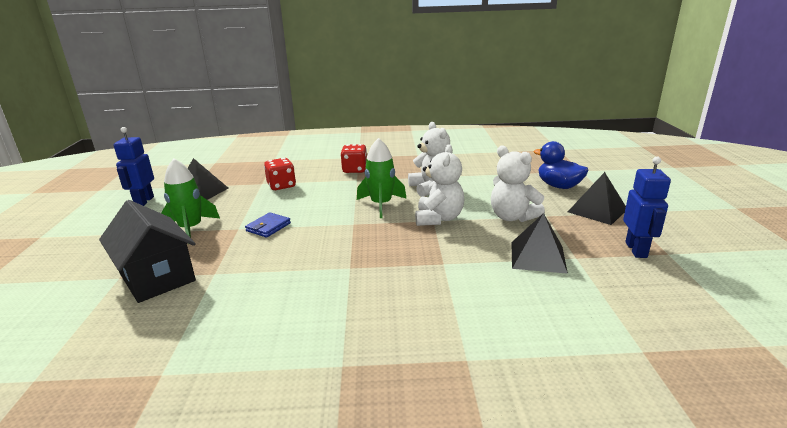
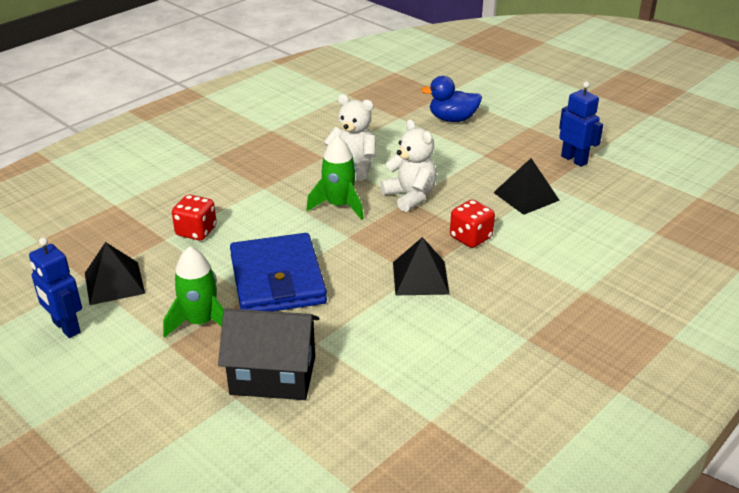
camera: 45 degrees left, 10 degrees up
(268, 227) = (277, 279): blue wallet -> blue wallet, size x2.40
(354, 170) = (239, 177): red dice -> red dice (470, 237)
(512, 217) = (462, 168): white teddy bear -> none
(597, 210) = (510, 133): black pyramid -> black pyramid (420, 278)

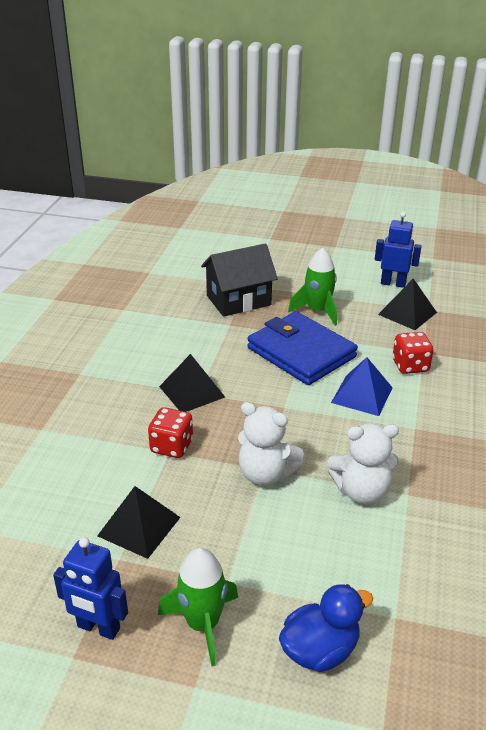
camera: 150 degrees right, 0 degrees up
(271, 223) = (362, 395): none -> blue pyramid
(339, 205) = (324, 435): green rocket -> green rocket (202, 624)

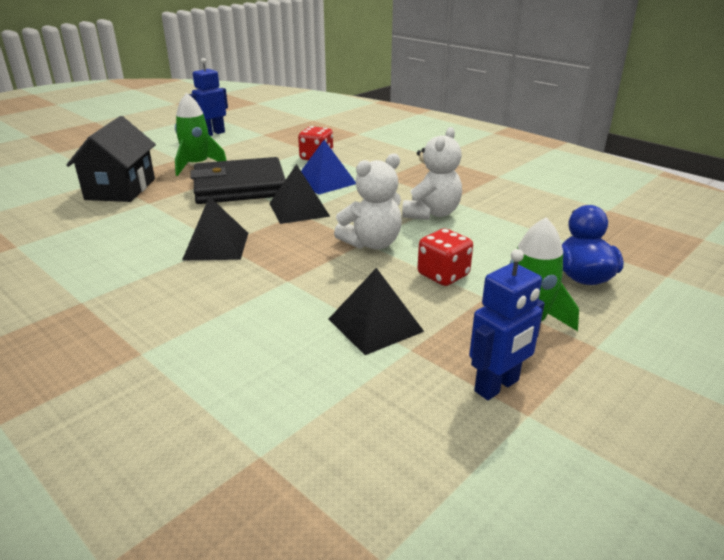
camera: 60 degrees left, 5 degrees down
(172, 446) = (281, 277): red dice -> red dice (443, 275)
(301, 352) = (240, 186): blue wallet -> black wallet
(407, 313) = (256, 140): black pyramid -> black pyramid (299, 209)

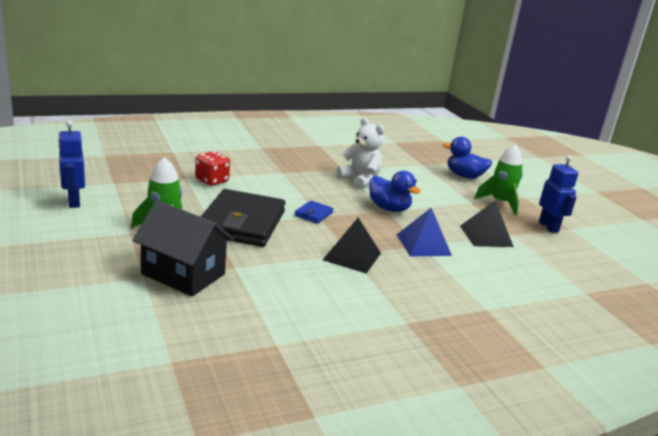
camera: 70 degrees left, 5 degrees down
(299, 209) = (313, 214): black pyramid -> blue wallet
(325, 181) = (269, 192): blue pyramid -> blue pyramid (423, 245)
(372, 243) = (389, 208): white teddy bear -> blue duck
(443, 275) = (442, 204): red dice -> none

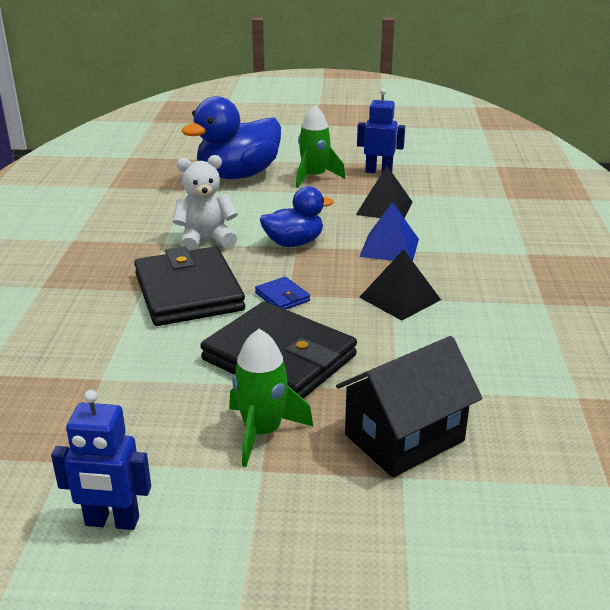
camera: 60 degrees left, 5 degrees up
(212, 180) = (127, 356): red dice -> none
(292, 185) = (188, 292): none -> black wallet
(464, 176) = (238, 175): blue duck -> blue duck, size x1.70

